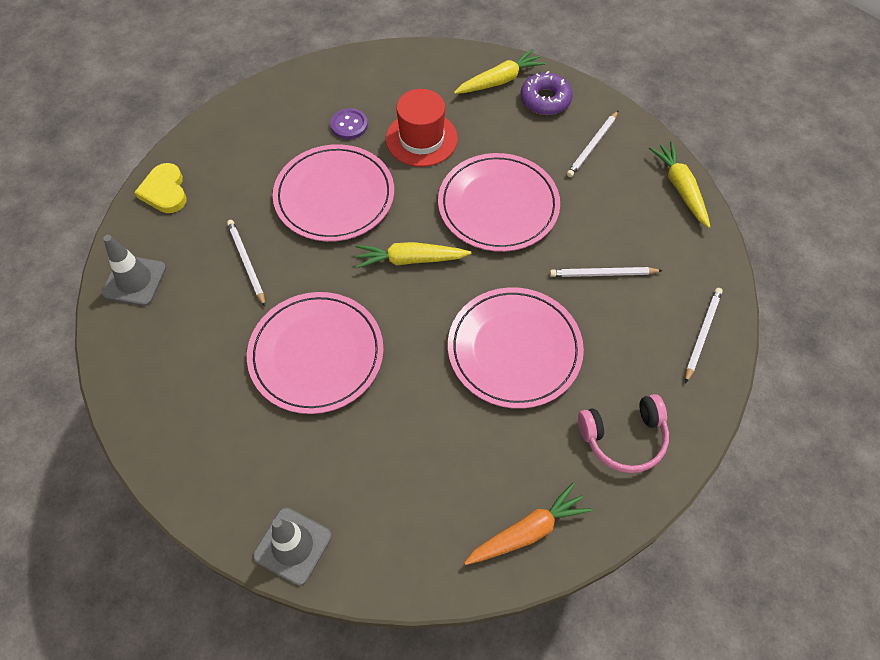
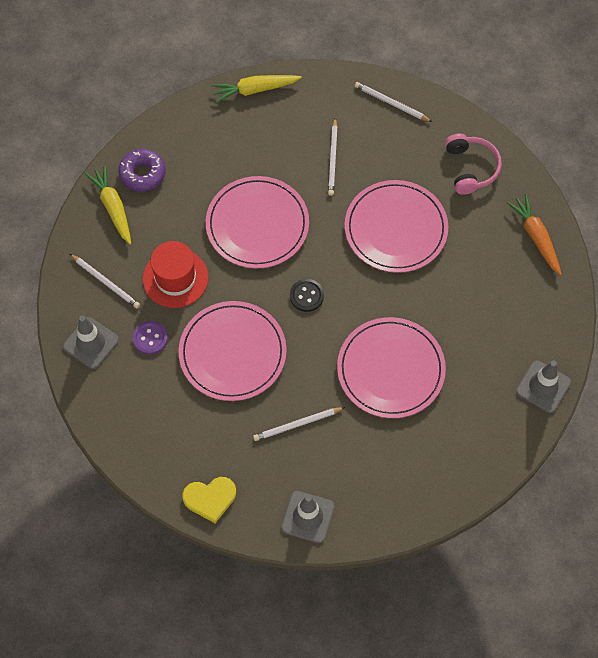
camera: 85 degrees left, 5 degrees up
(341, 80) = (91, 343): none -> grey traffic cone
(410, 260) = (306, 296): yellow carrot -> black button
(592, 146) = (201, 145): white pencil -> white pencil (105, 282)

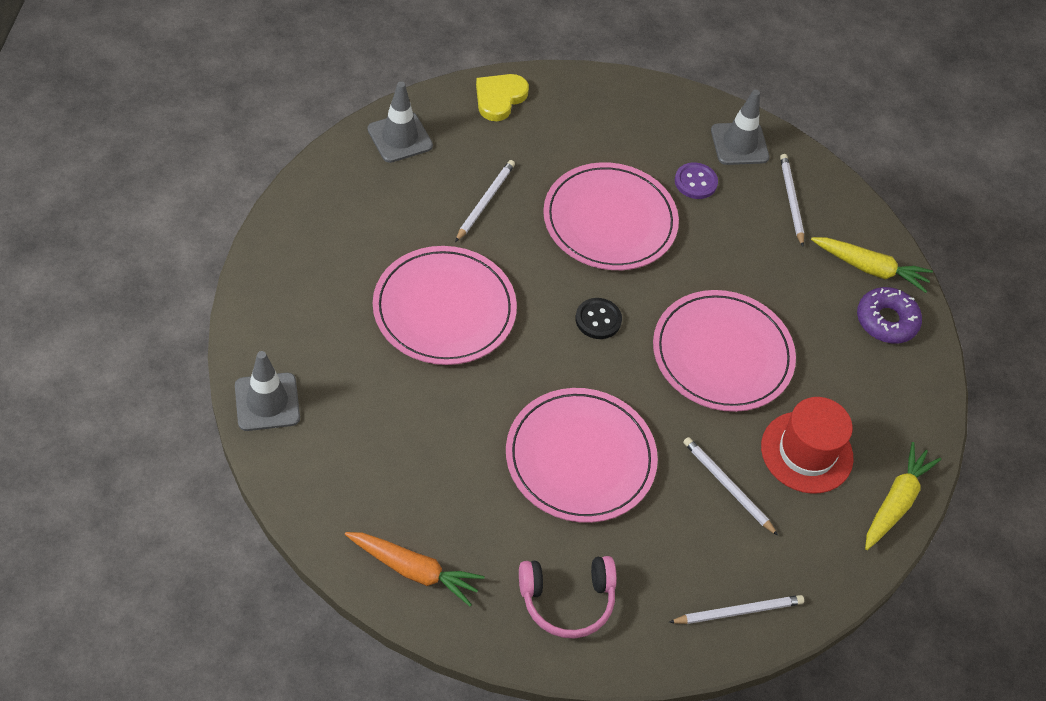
camera: 130 degrees right, 10 degrees down
(105, 282) = (791, 200): white pencil -> white pencil turned 90 degrees clockwise
(175, 278) = (736, 247): red hat -> red hat (806, 452)
(471, 168) = (567, 600): pink headphones -> pink headphones turned 45 degrees counterclockwise

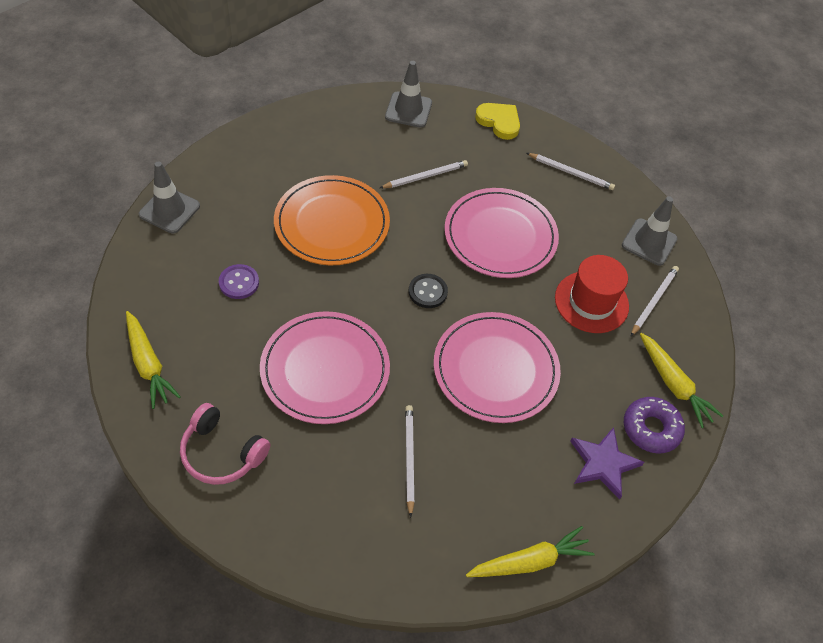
camera: 40 degrees right, 0 degrees up
(414, 570) = (148, 364): orange carrot -> yellow carrot
(444, 309) = (332, 223): pink plate -> orange plate
(499, 98) = (499, 122): yellow heart -> yellow heart turned 60 degrees clockwise
(695, 182) = (589, 248): purple button -> purple button (239, 282)
(738, 611) = (330, 548): white pencil -> white pencil (571, 173)
(806, 452) = (493, 477): red hat -> red hat (591, 302)
(877, 377) = (603, 463): none -> purple star

